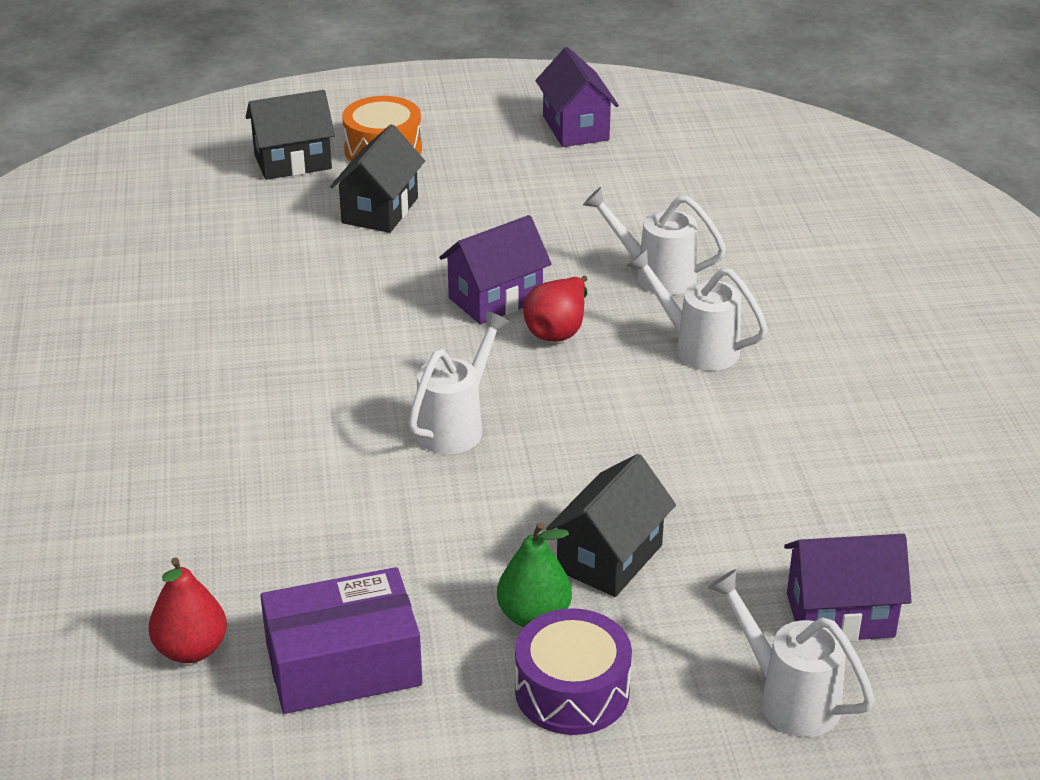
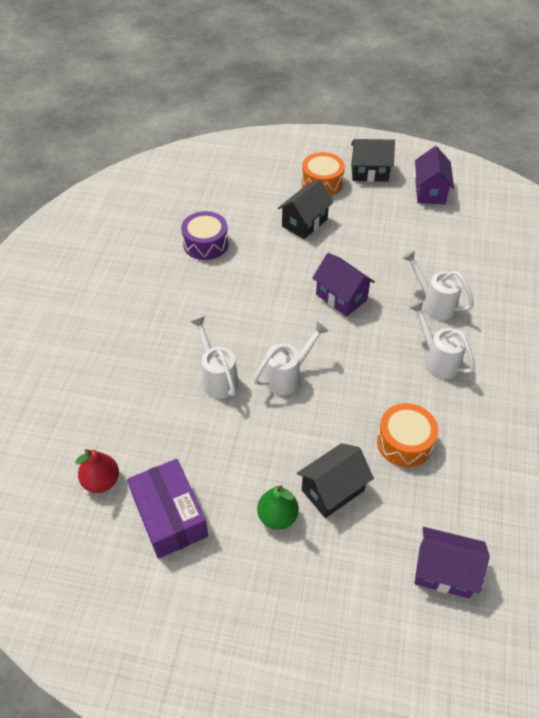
camera: 20 degrees right, 15 degrees up
(293, 162) = (273, 180): black house -> black house (369, 172)
(343, 665) = (170, 516): purple box -> purple box turned 60 degrees clockwise
(495, 299) = (341, 297): purple house -> purple house turned 60 degrees clockwise
(558, 330) = (366, 327): red pear -> none
(572, 691) = (277, 573): purple drum -> purple drum (206, 244)
(696, 466) = (404, 442): none -> orange drum
(787, 697) = (391, 619): white watering can -> white watering can (217, 378)

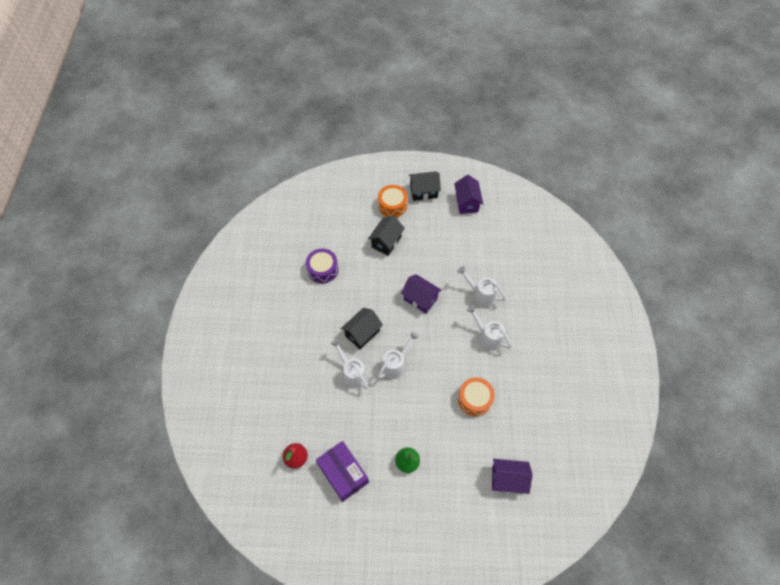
camera: 10 degrees left, 10 degrees up
(332, 490) = (436, 439): black house -> black house (362, 333)

